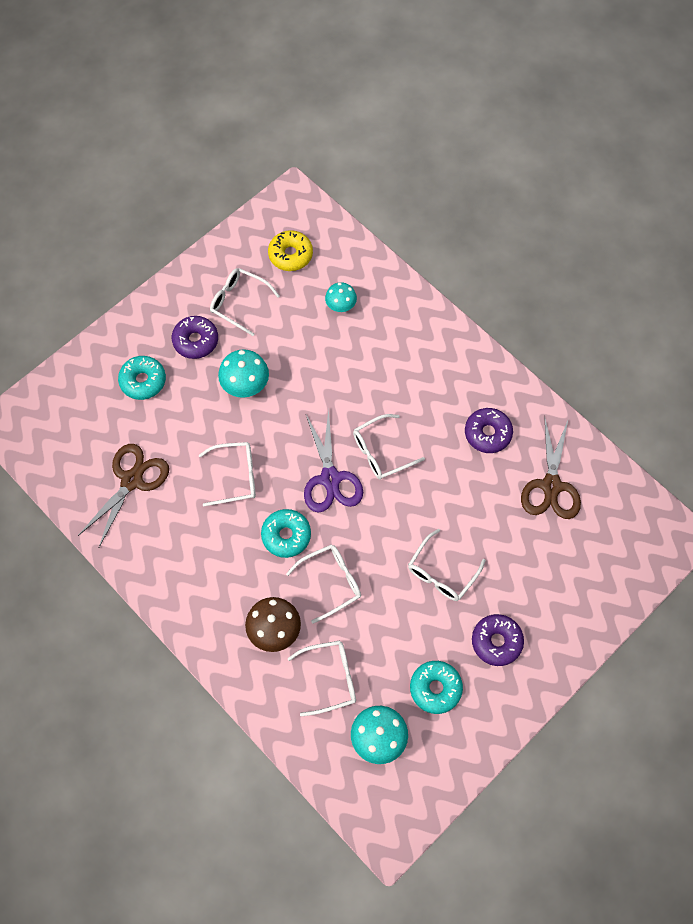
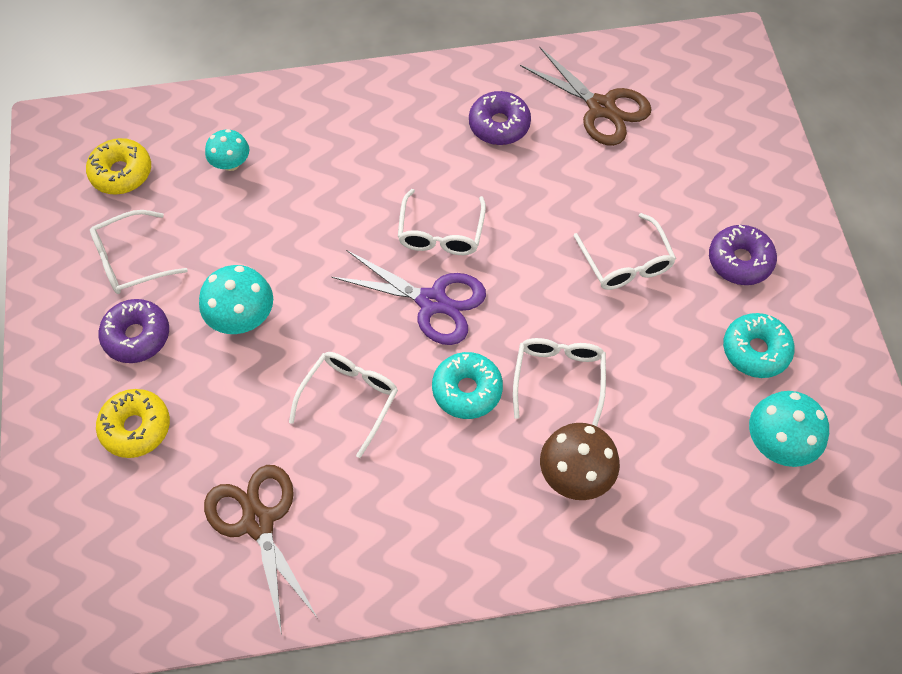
camera: 55 degrees left, 5 degrees down
(143, 381) = (136, 427): turquoise donut -> yellow donut
(330, 678) = (675, 449): white glasses -> none

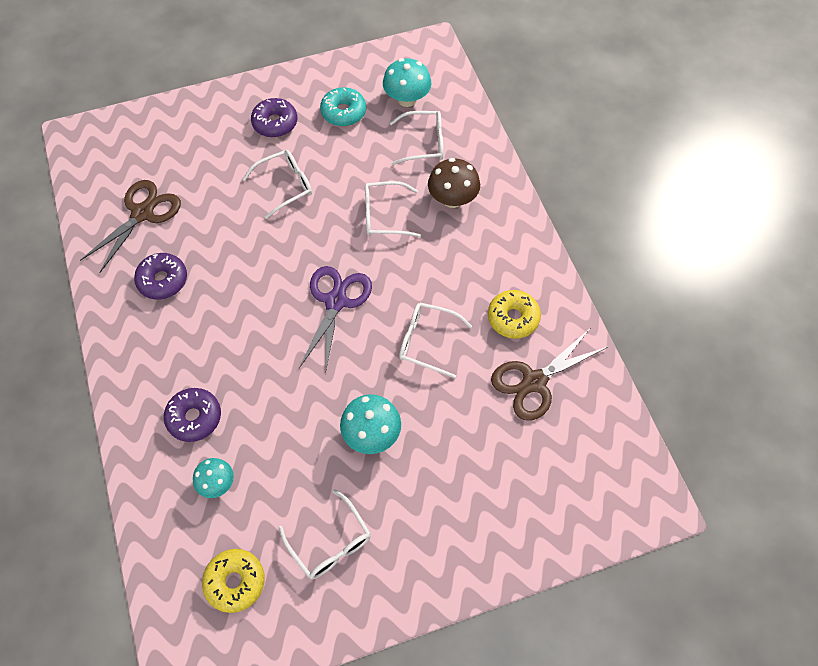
camera: 100 degrees left, 0 degrees up
(136, 427) = (483, 490): yellow donut -> yellow donut (513, 318)
(137, 336) = (403, 514): purple donut -> purple donut (194, 418)
(441, 233) = (273, 305): white glasses -> white glasses (424, 143)
(467, 390) = (404, 268): turquoise donut -> none

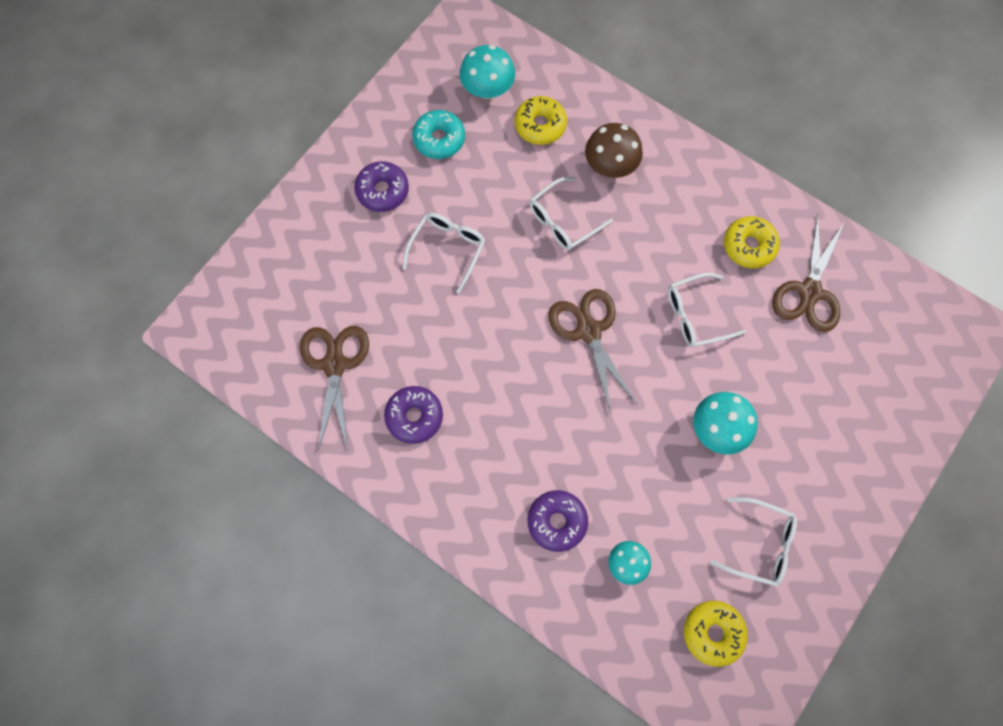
camera: 35 degrees left, 10 degrees up
(336, 301) = (588, 330): purple scissors -> brown scissors
(424, 143) = (540, 125): white glasses -> yellow donut

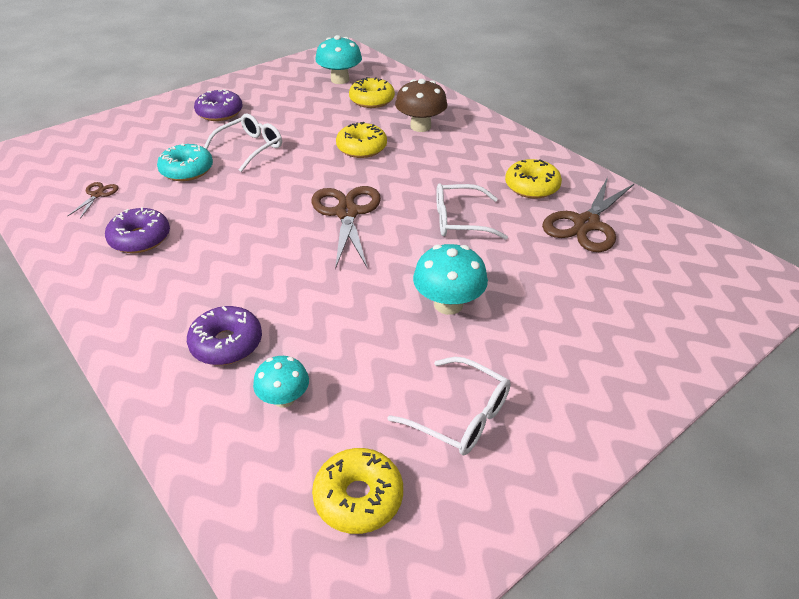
camera: 15 degrees right, 30 degrees down
(334, 364) = (97, 194): brown scissors -> brown scissors, size x0.48
(439, 139) = (284, 96): turquoise donut -> turquoise donut (187, 170)
(563, 221) = (361, 148): white glasses -> yellow donut

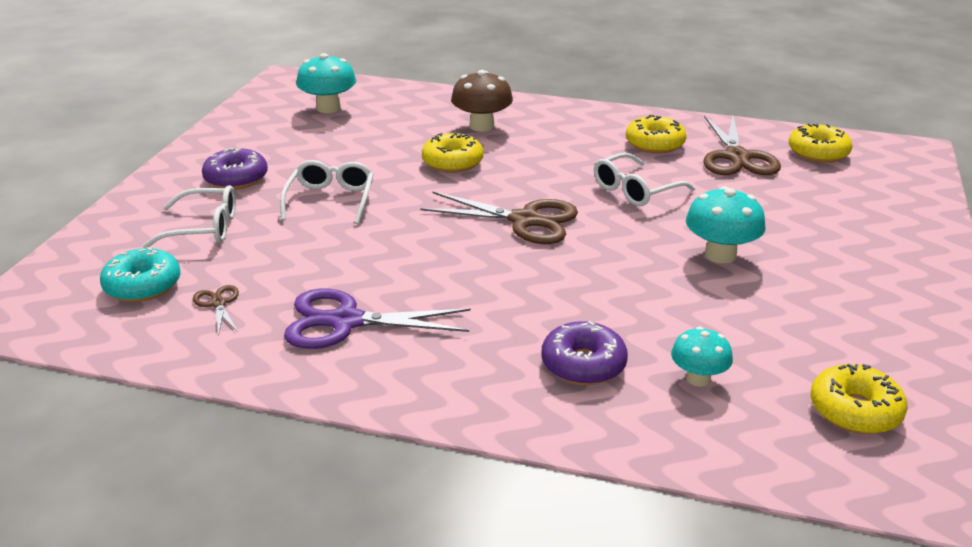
camera: 35 degrees left, 10 degrees down
(140, 239) = (345, 322): purple donut -> purple scissors
(187, 170) = (291, 243): turquoise donut -> turquoise donut (143, 286)
(346, 213) = (525, 220): brown scissors -> brown scissors turned 150 degrees clockwise
(372, 100) = (395, 117): yellow donut -> yellow donut (818, 153)
(460, 416) = (843, 324): white glasses -> white glasses (204, 228)

